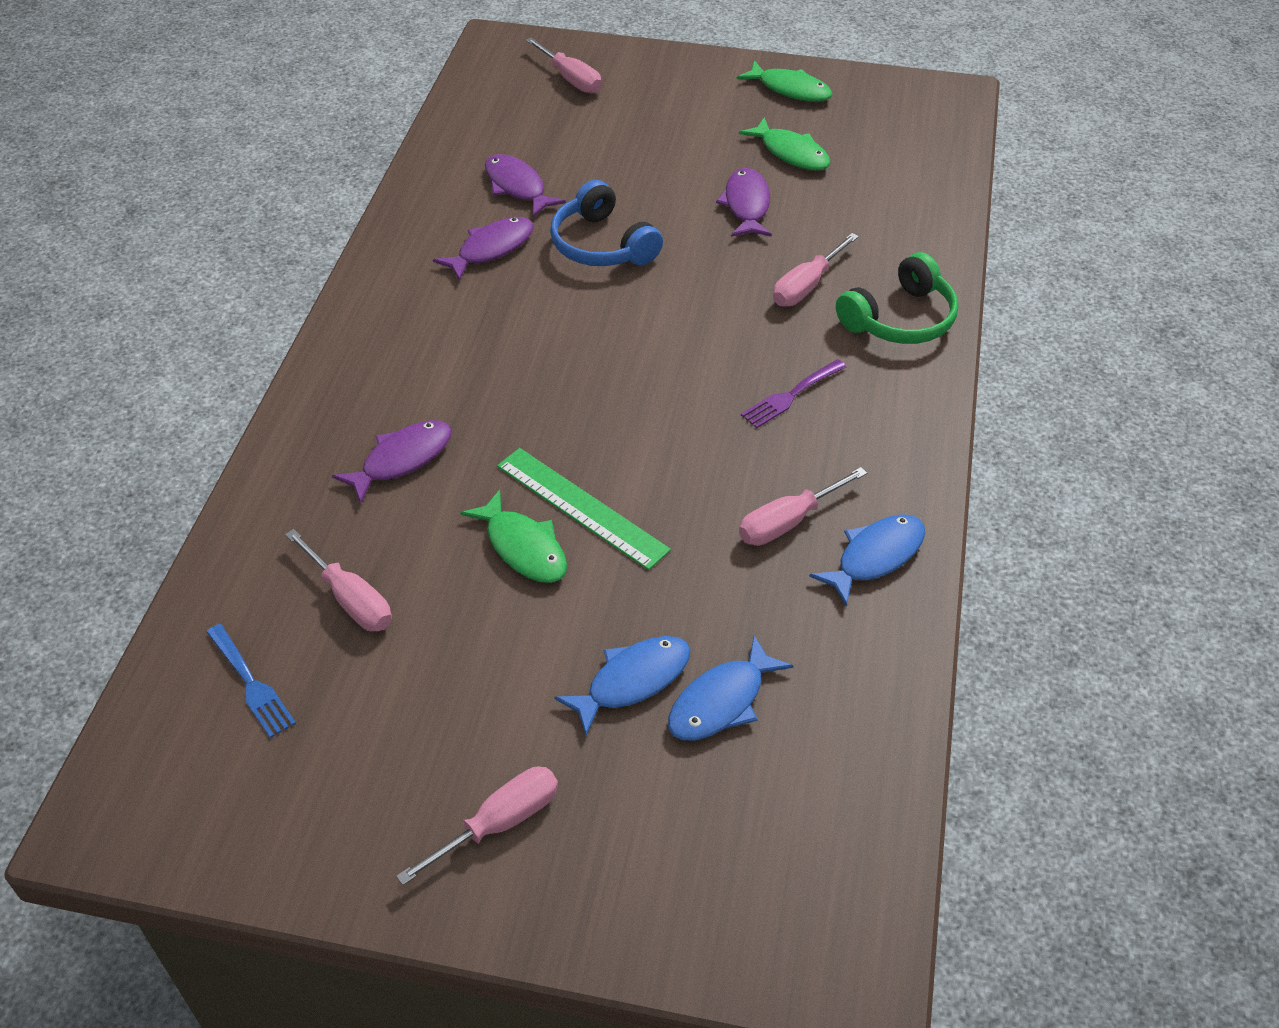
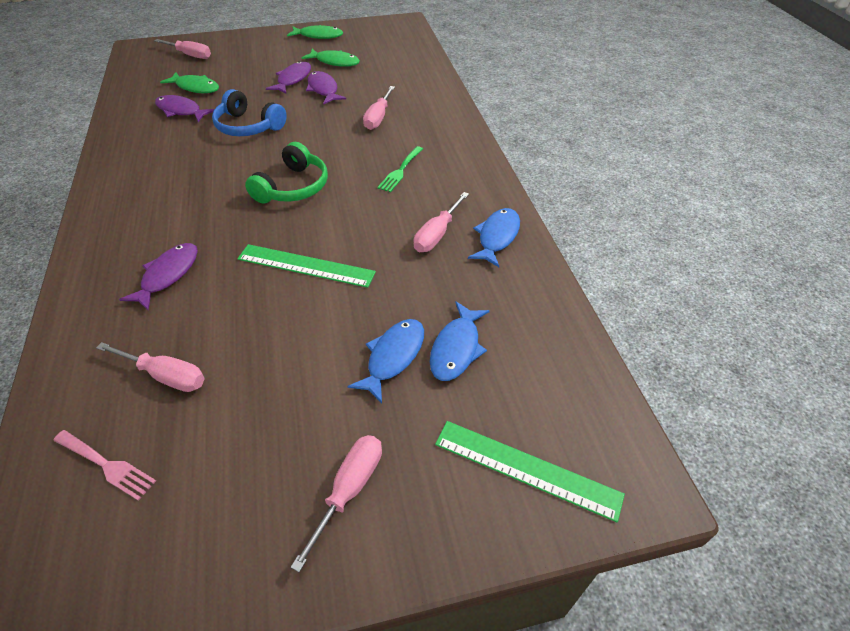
camera: 25 degrees left, 0 degrees up
(251, 684) = (107, 465): blue fork -> pink fork
(491, 249) = (178, 144): purple fish -> purple fish (293, 79)
(523, 547) = (278, 301): green fish -> green fish (195, 87)
(722, 889) = (526, 468): none -> green ruler
(790, 396) = (400, 171): purple fork -> green fork
(900, 319) = (437, 120): green headphones -> green headphones (293, 187)

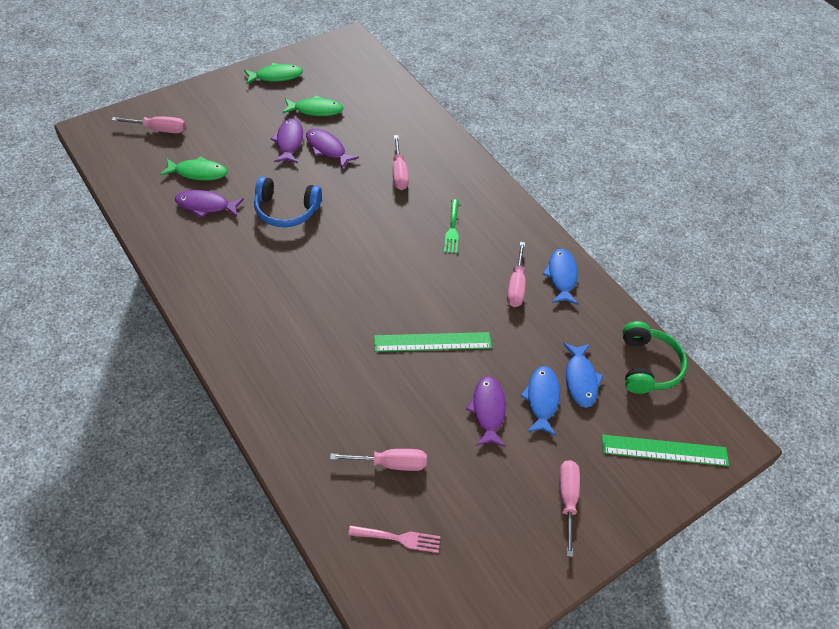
camera: 25 degrees left, 5 degrees up
(168, 275) = (328, 381): purple fish -> purple fish (488, 410)
(293, 187) = (372, 268): green headphones -> green headphones (647, 366)

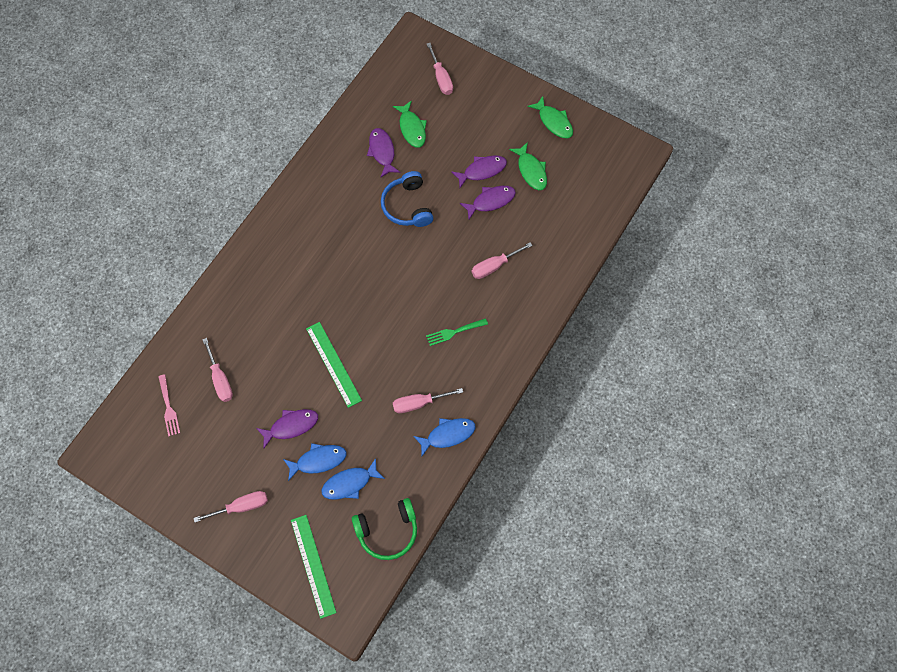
camera: 70 degrees right, 15 degrees up
(327, 149) = (490, 201): purple fish -> purple fish turned 45 degrees clockwise

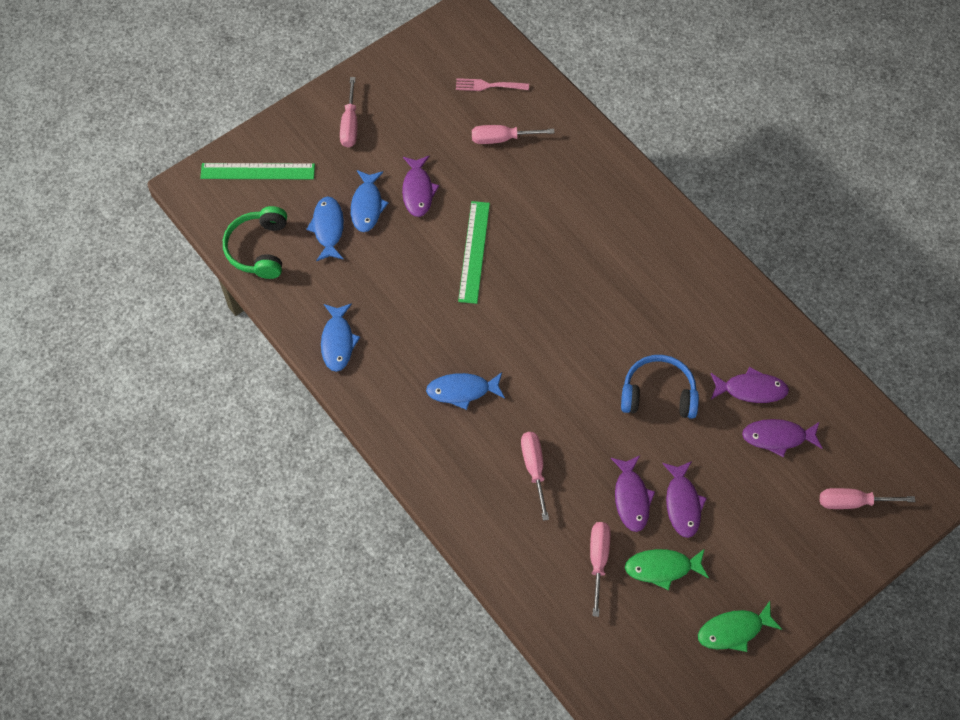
camera: 110 degrees right, 5 degrees down
(333, 364) = (474, 251): green ruler -> green ruler turned 75 degrees counterclockwise
(412, 128) = (778, 437): green fish -> purple fish
(419, 403) = (389, 324): pink screwdriver -> pink screwdriver (598, 560)
(454, 332) = (462, 391): green fork -> blue fish

